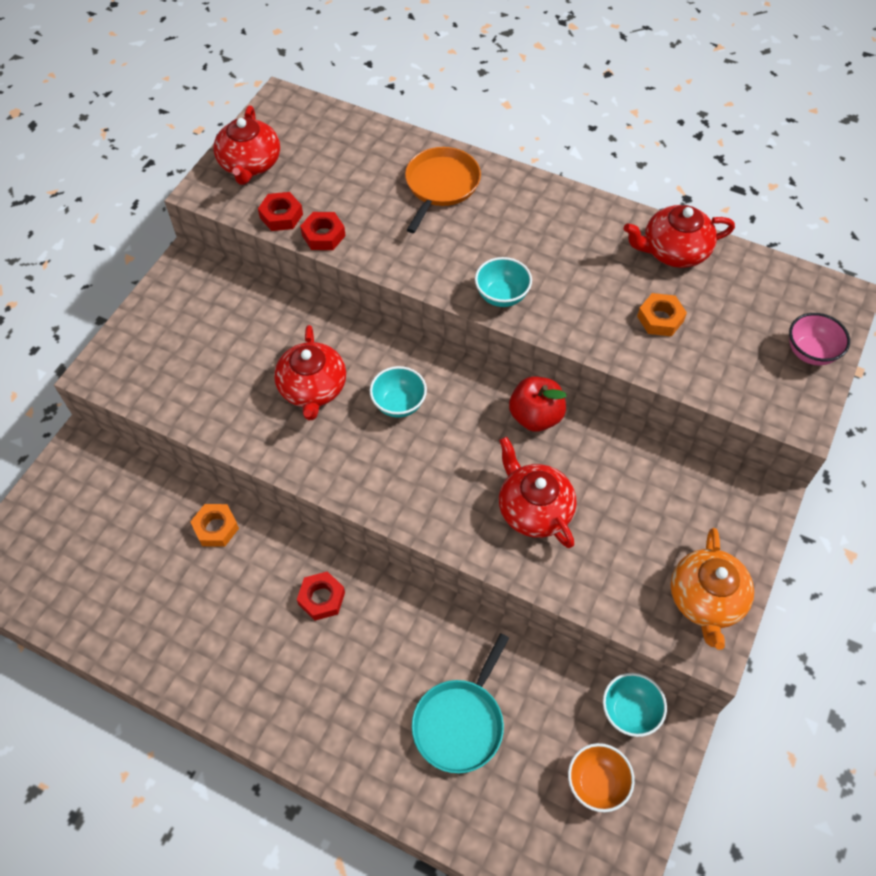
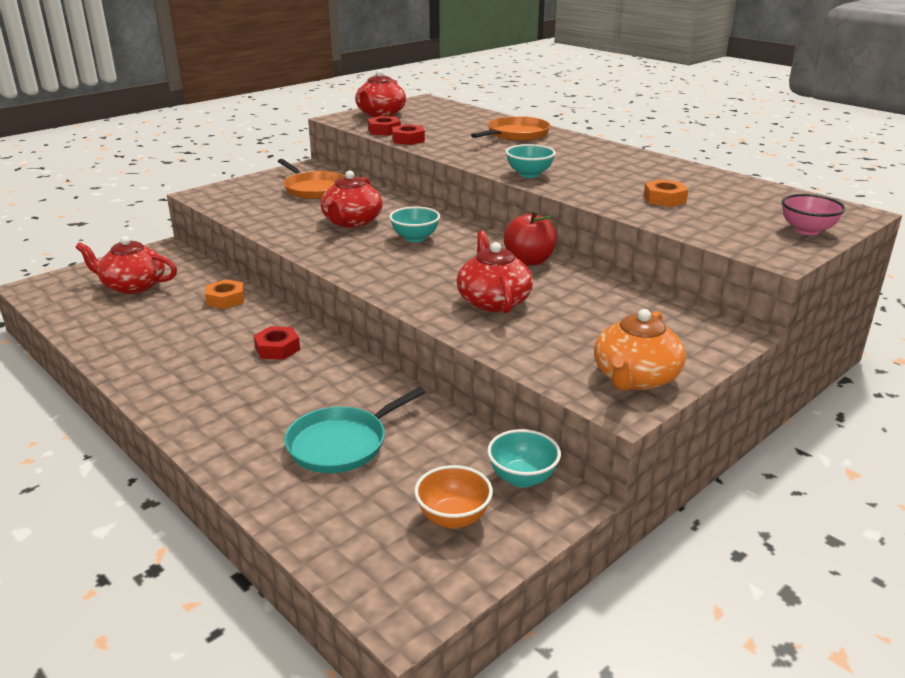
camera: 20 degrees right, 30 degrees down
(226, 320) = (314, 189): none -> orange pan
(673, 251) = (697, 176): red teapot -> red teapot (133, 286)

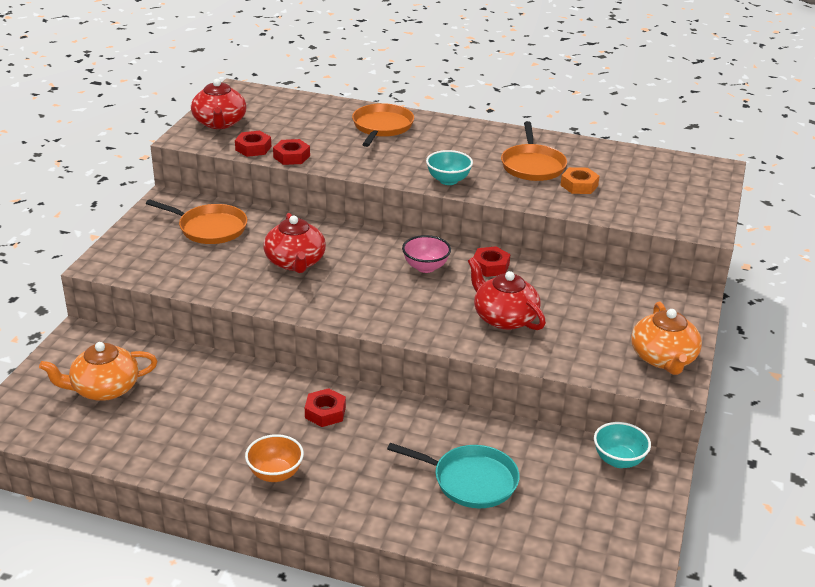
camera: 30 degrees left, 5 degrees up
(133, 286) = (104, 389): red teapot -> orange teapot
(226, 299) = (218, 376): orange nut -> none
(341, 444) = (471, 481): turquoise pan -> turquoise pan turned 90 degrees counterclockwise
(415, 238) = (372, 266): turquoise bowl -> none
(453, 518) = (603, 507): orange bowl -> orange bowl (275, 474)
(529, 261) = (490, 266): red apple -> red nut
(631, 178) = (532, 166): none -> orange pan
(807, 230) = (702, 196): pink bowl -> pink bowl (425, 267)

